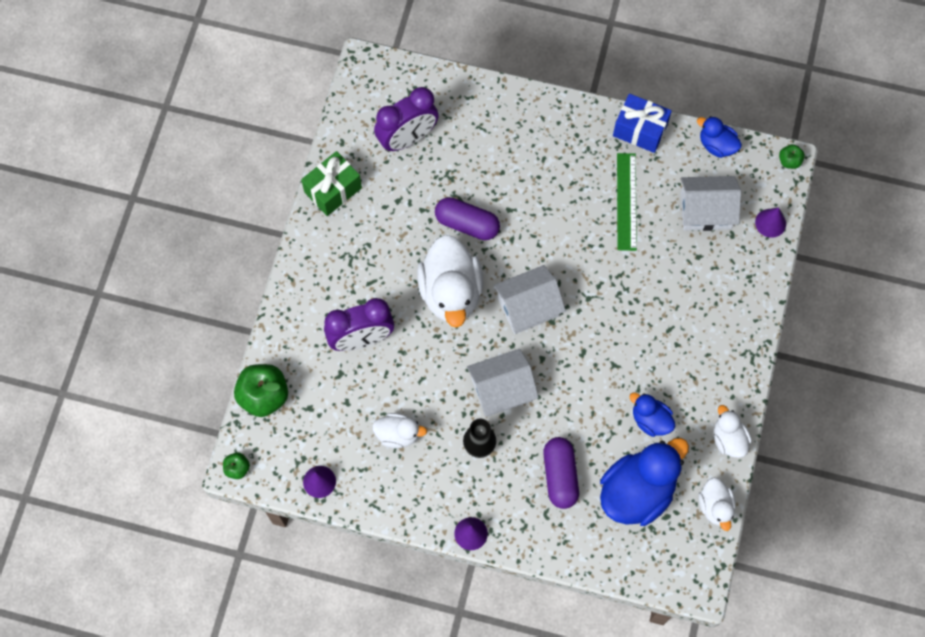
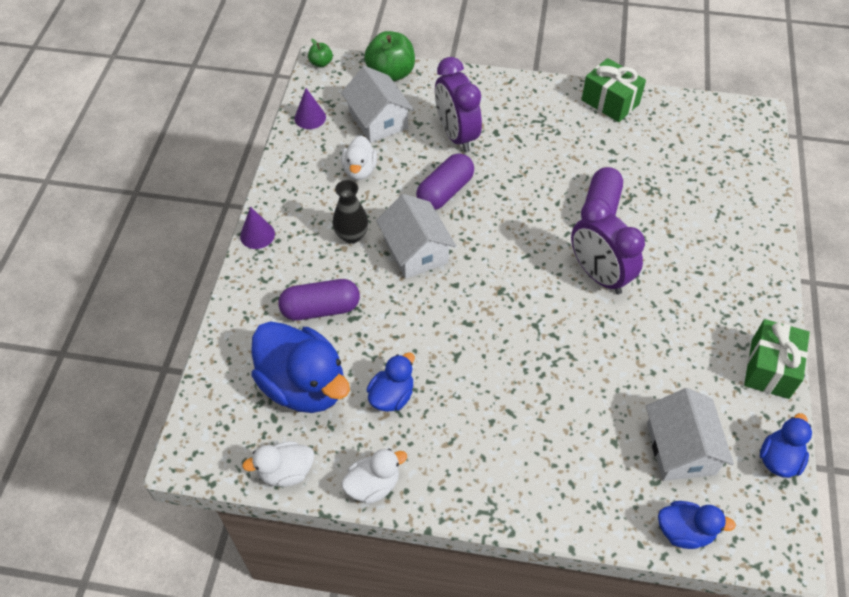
camera: 85 degrees right, 15 degrees down
(407, 139) = (685, 153): purple clock -> purple clock (598, 275)
(433, 357) = (445, 192): none -> purple capsule
(451, 292) = (518, 200): white duck -> none
(528, 307) = (514, 268): white house -> white house (378, 120)
(626, 201) = (668, 358): green ruler -> none
(640, 130) = (770, 368): blue gift -> green gift
(770, 223) = (684, 531): purple cone -> blue duck
(789, 161) = (786, 556): green apple -> none

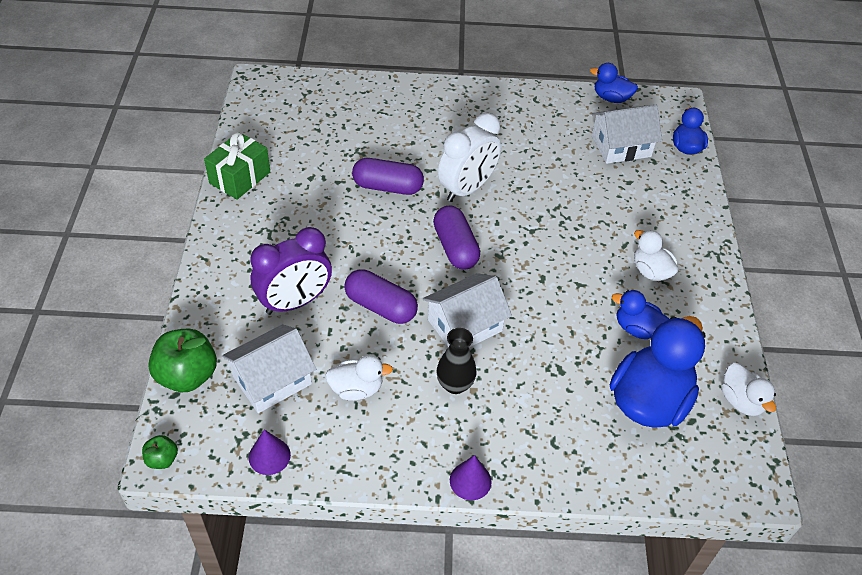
camera: 100 degrees left, 5 degrees down
(320, 309) = (557, 400): purple capsule -> purple capsule (455, 247)
(373, 485) = (726, 333): white duck -> white duck (651, 271)
(598, 275) = (467, 189): purple clock -> white clock
(770, 368) = (536, 96): green gift -> none

